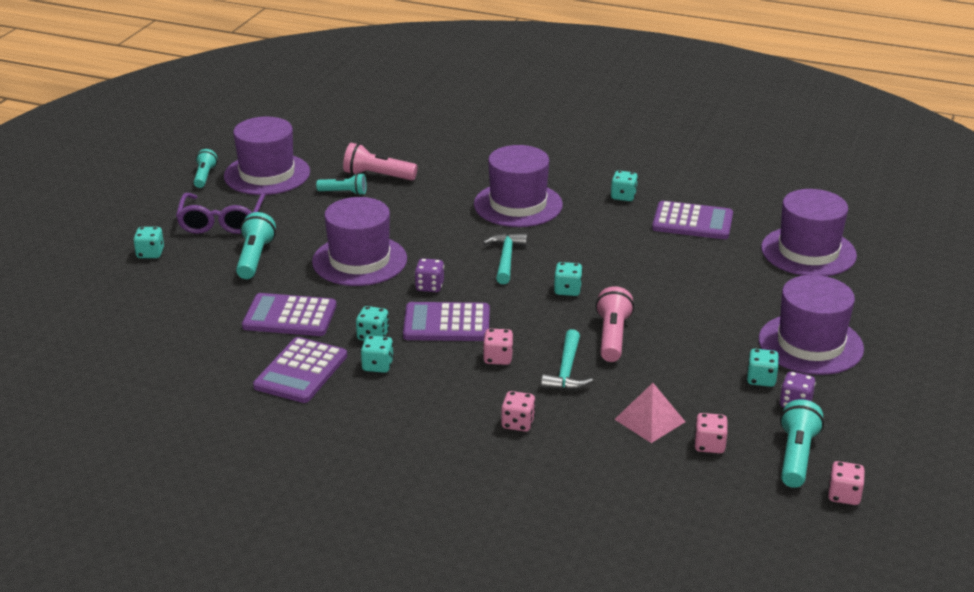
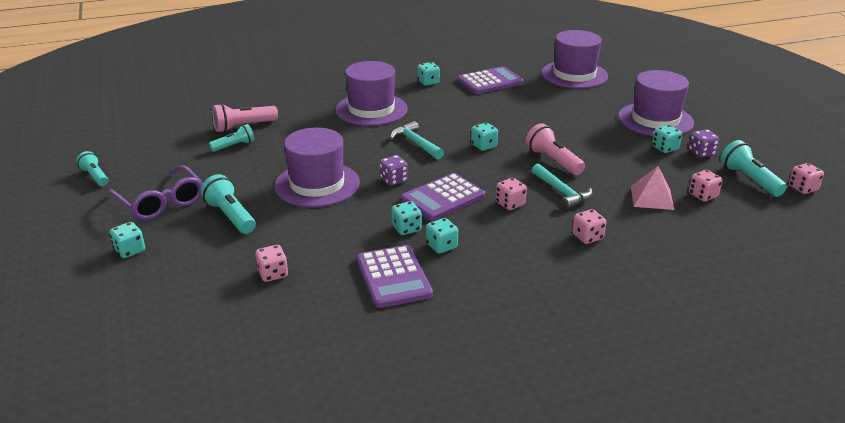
camera: 40 degrees left, 0 degrees up
(219, 322) = (273, 274): none -> pink dice
(267, 174) = (150, 156): purple hat -> none
(290, 316) = (324, 244): purple calculator -> none

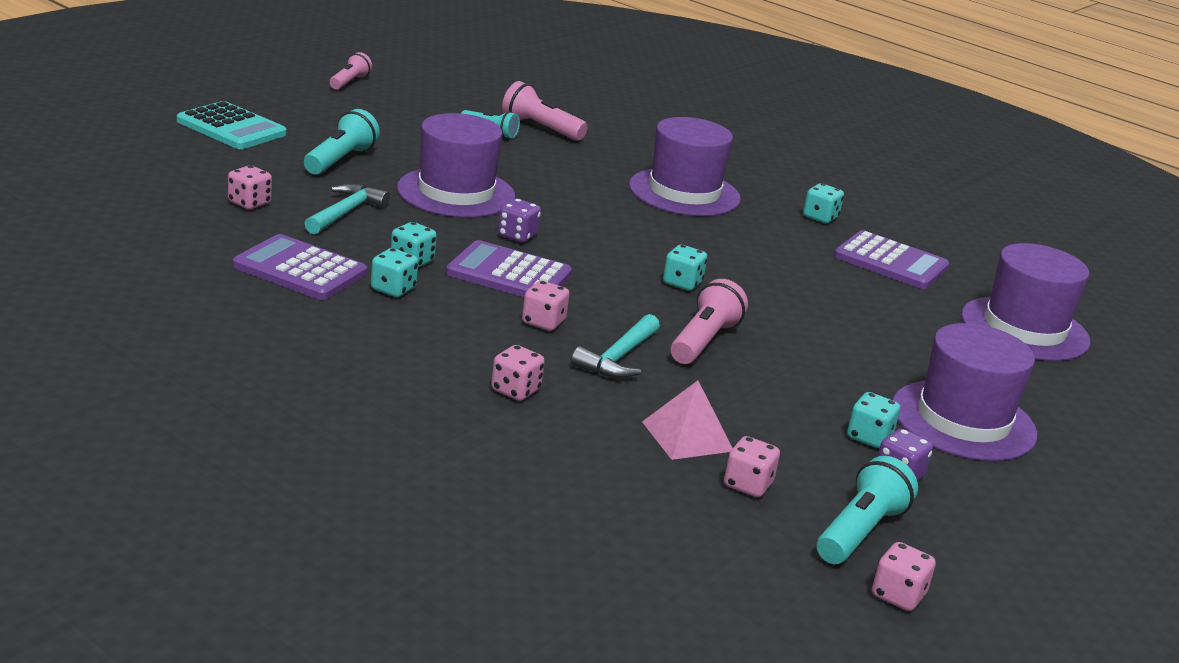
camera: 55 degrees right, 5 degrees down
(95, 176) = (349, 82): turquoise flashlight -> pink flashlight
(130, 250) = (231, 128): turquoise dice -> turquoise calculator
(160, 202) = (333, 122): purple glasses -> none
(393, 277) = (300, 269): purple calculator -> purple calculator turned 75 degrees clockwise
(416, 143) = (630, 235): turquoise hammer -> turquoise hammer (346, 212)

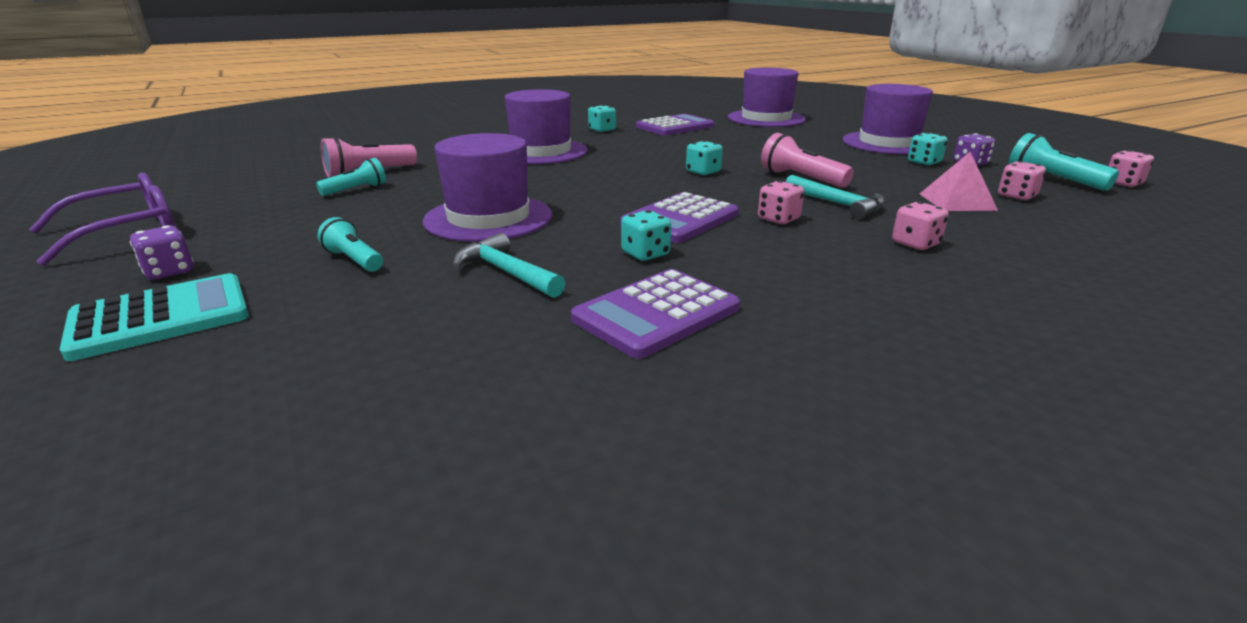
camera: 65 degrees left, 0 degrees up
(249, 203) = (439, 328): pink dice -> none
(340, 160) = (354, 260): turquoise flashlight -> turquoise flashlight, size x0.67
(349, 82) = (124, 232): pink flashlight -> purple glasses
(393, 289) = (712, 269): turquoise dice -> none
(517, 236) = (600, 207): purple dice -> purple dice (169, 272)

